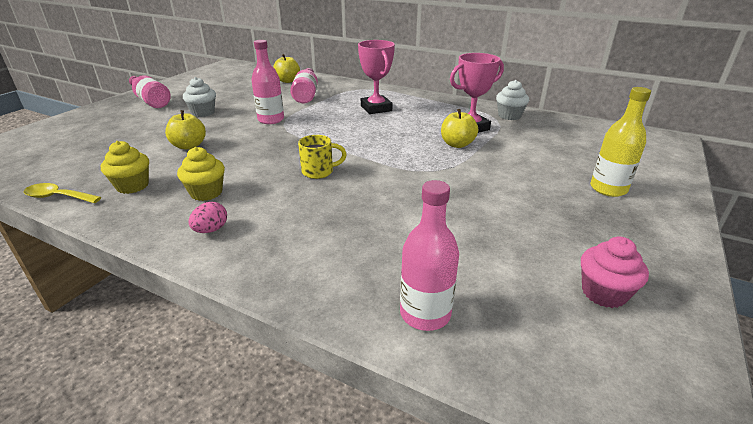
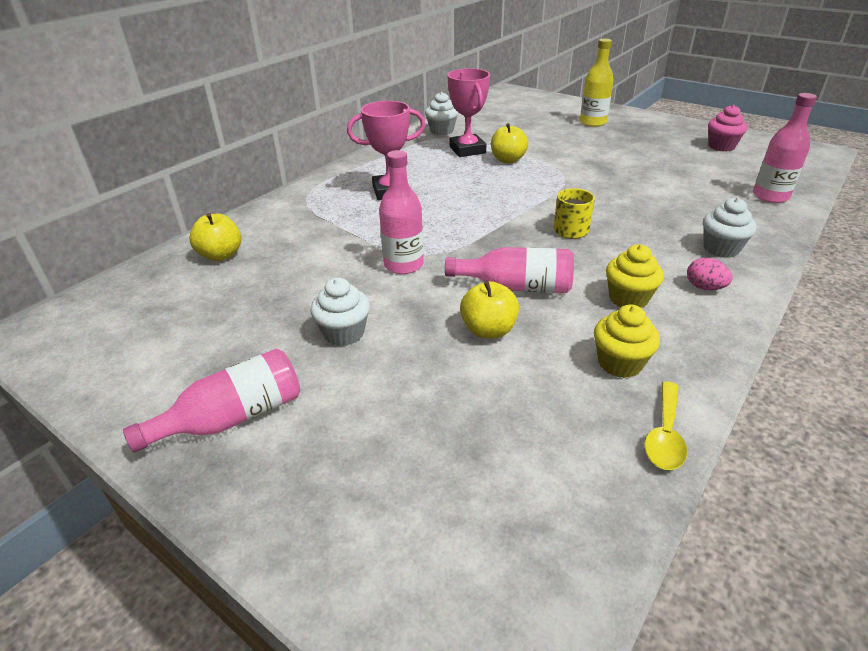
camera: 80 degrees left, 5 degrees up
(279, 249) = (721, 249): none -> white cupcake
(306, 94) = (305, 238): pink bottle -> pink bottle (516, 287)

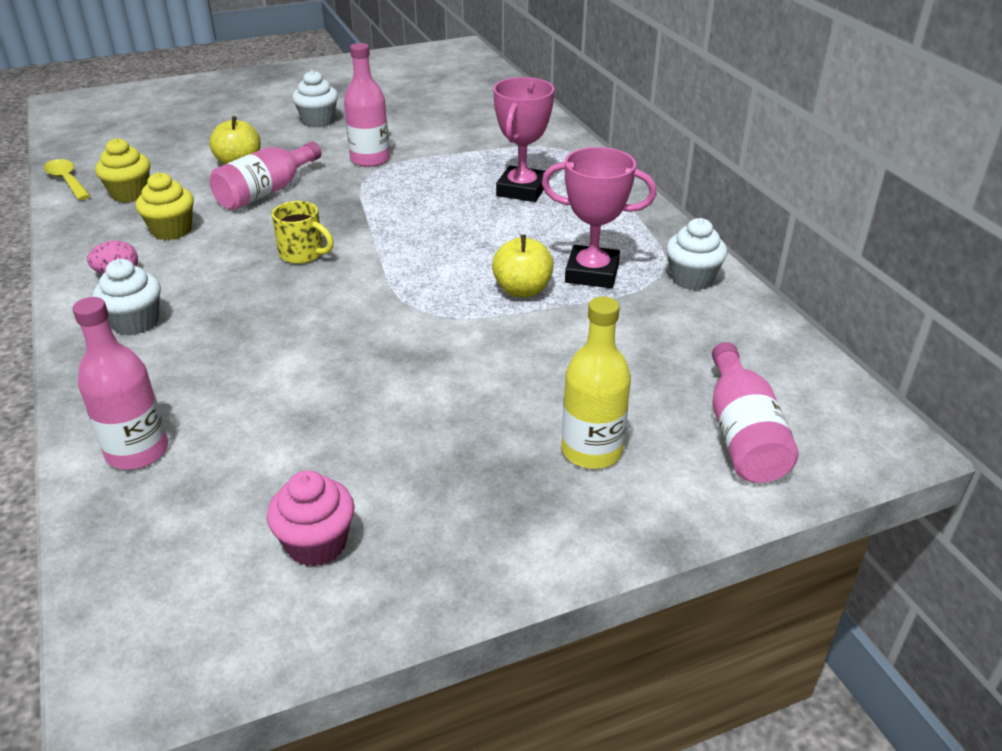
camera: 120 degrees right, 0 degrees up
(221, 255) = (488, 101): yellow apple -> none
(233, 418) = (294, 83): pink bottle -> pink bottle (742, 434)

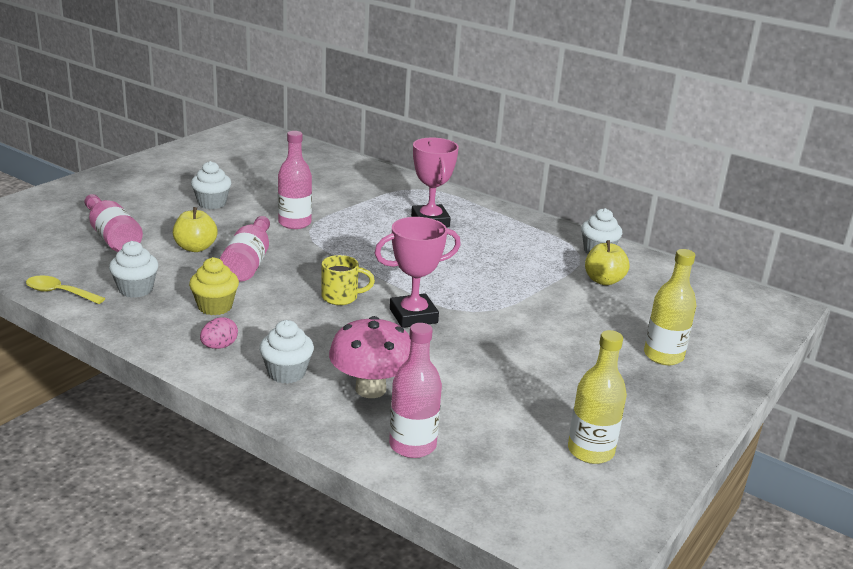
camera: 35 degrees left, 10 degrees down
(130, 194) = (136, 289): yellow cupcake -> white cupcake
(188, 369) = (370, 389): none -> pink mushroom
(316, 544) = (590, 451): pink cupcake -> yellow bottle
(522, 290) = (514, 282): yellow apple -> yellow apple (603, 280)
(592, 273) = (540, 262): pink trophy -> pink trophy (413, 316)
(742, 434) = (721, 324): pink bottle -> pink bottle (112, 237)

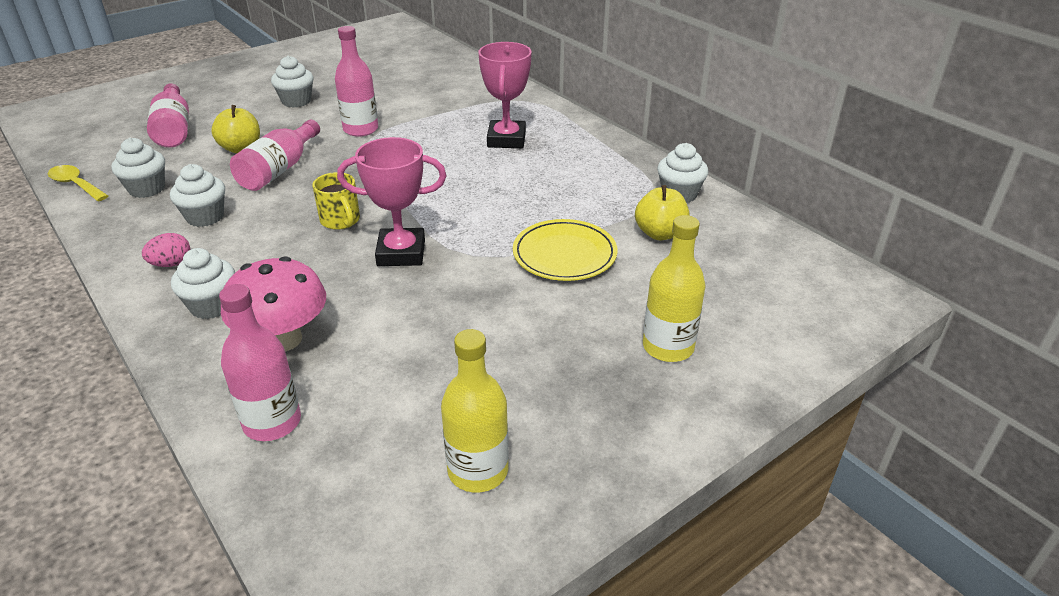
camera: 20 degrees right, 10 degrees up
(215, 307) = (205, 217): yellow cupcake -> white cupcake
(341, 297) = (341, 221): yellow mug -> yellow mug turned 45 degrees clockwise
(543, 303) = (564, 254): none -> yellow plate

